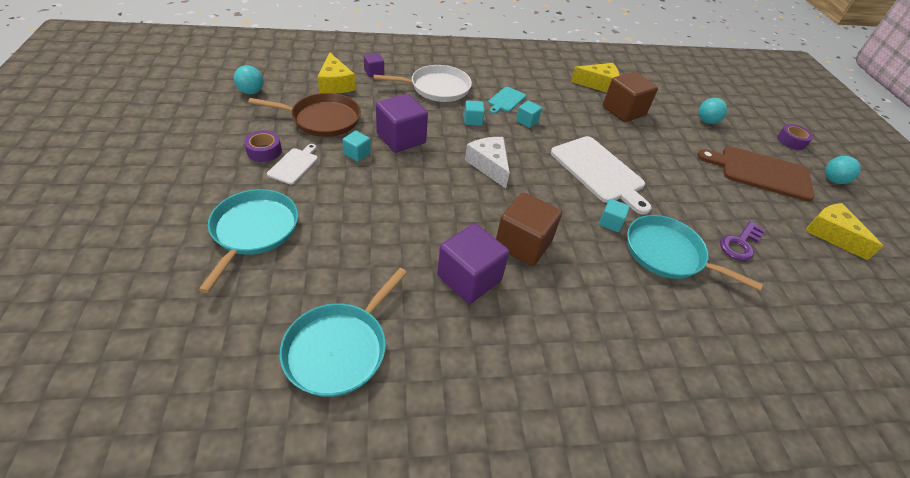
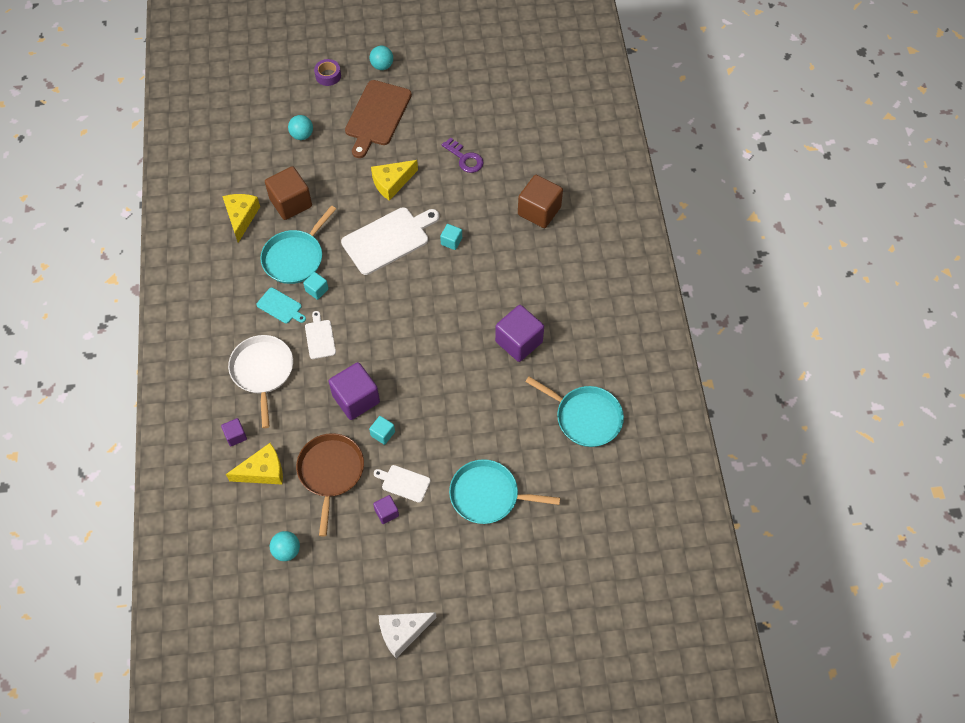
camera: 85 degrees left, 15 degrees up
(264, 151) = (386, 512): purple tape -> purple cube
(473, 120) = (320, 337): turquoise cube -> white cutting board
(489, 165) = (389, 325): white cheese -> white cheese (402, 632)
(523, 244) = (481, 305): brown cube -> brown cube (539, 211)
(668, 254) = (480, 209): turquoise pan -> turquoise pan (295, 257)
(831, 234) = (448, 94): yellow cheese -> yellow cheese (392, 183)

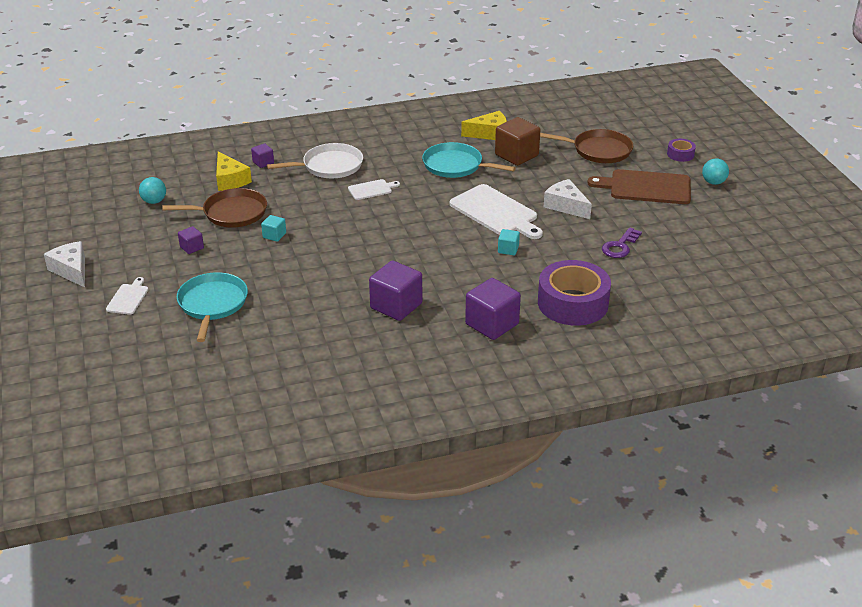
camera: 80 degrees right, 25 degrees down
(280, 306) = (399, 166): turquoise cutting board -> none
(302, 135) = (598, 150): turquoise ball -> brown pan
(317, 290) = (423, 181): turquoise cube -> none
(356, 399) = (309, 216): purple cube -> purple cube (492, 324)
(392, 183) = (566, 206): yellow cheese -> white cheese
(404, 483) = (223, 253): white cutting board -> white cutting board (128, 298)
(539, 211) = (572, 303): brown cube -> purple tape
(585, 417) = (310, 361): turquoise pan -> none

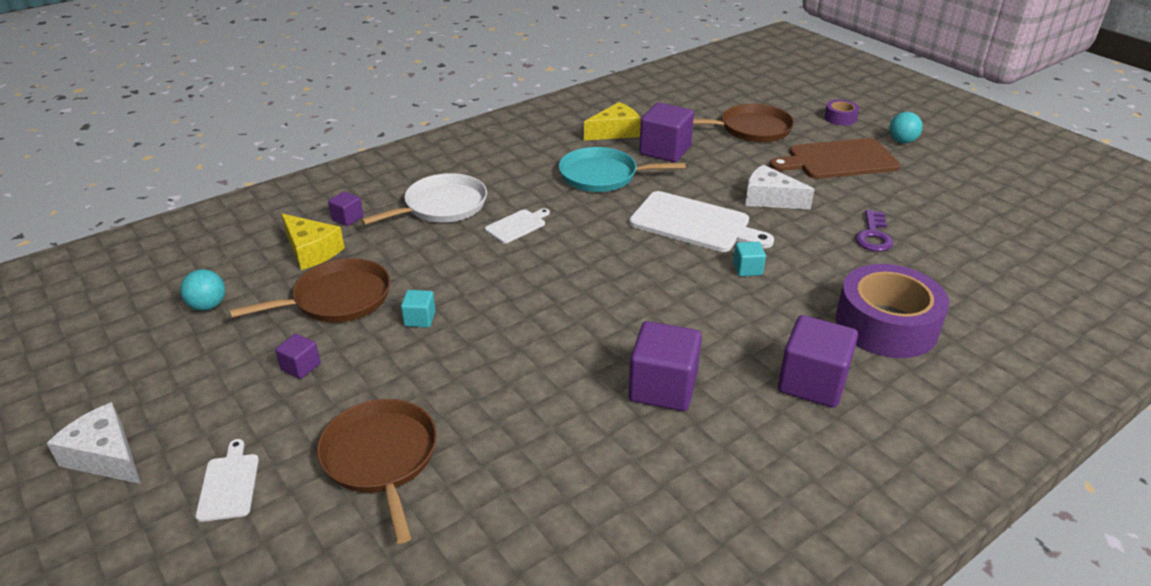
camera: 20 degrees left, 0 degrees up
(212, 304) = (381, 458): turquoise pan -> brown pan
(516, 155) = (665, 150): brown cube -> purple cube

